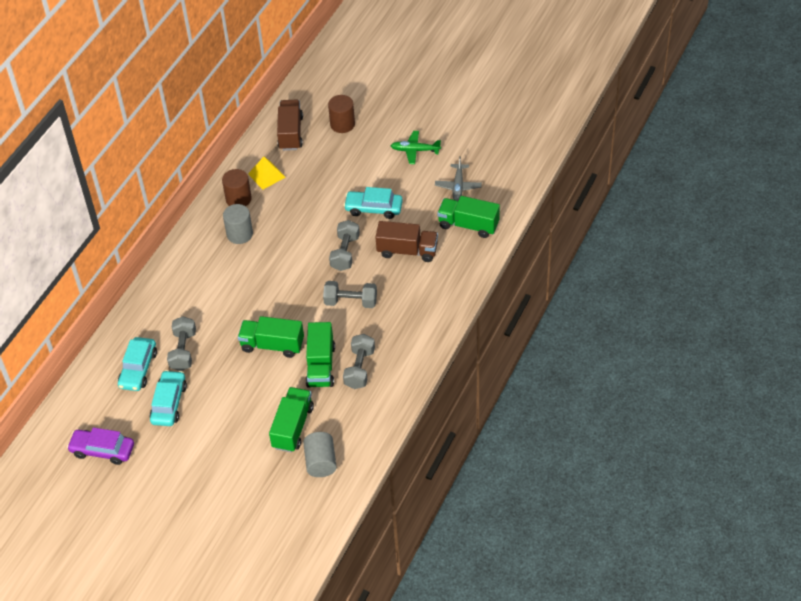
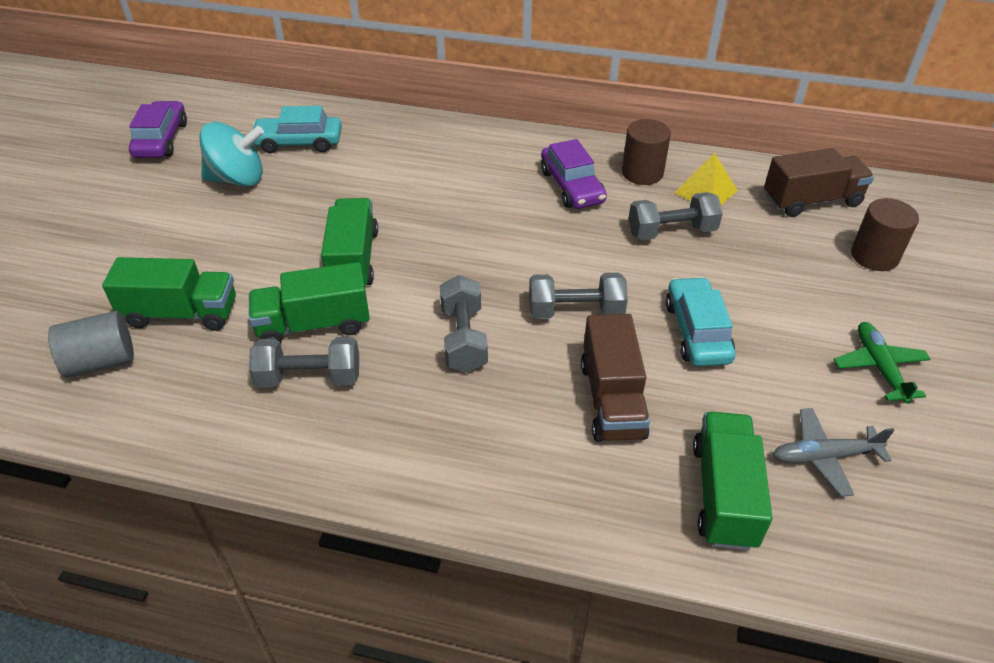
camera: 75 degrees right, 5 degrees down
(169, 403) = (238, 179): turquoise car -> turquoise spinning top
(183, 351) = (334, 174): grey dumbbell -> grey dumbbell (671, 232)
(239, 234) = (572, 186): grey cylinder -> purple car

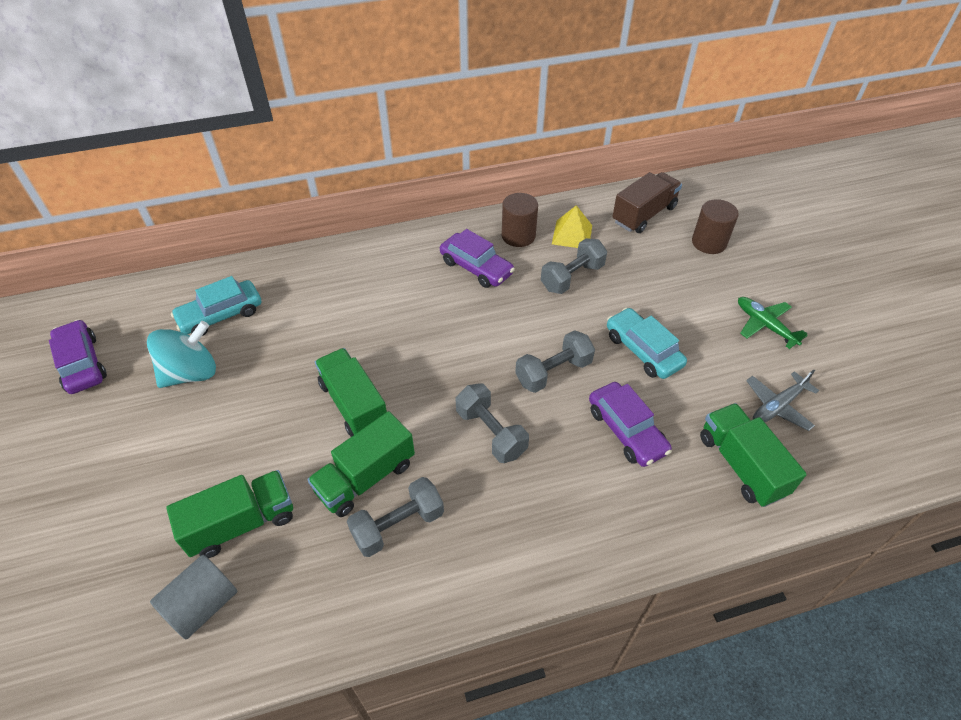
camera: 30 degrees left, 5 degrees up
(612, 399) = (626, 430): brown truck -> purple car

